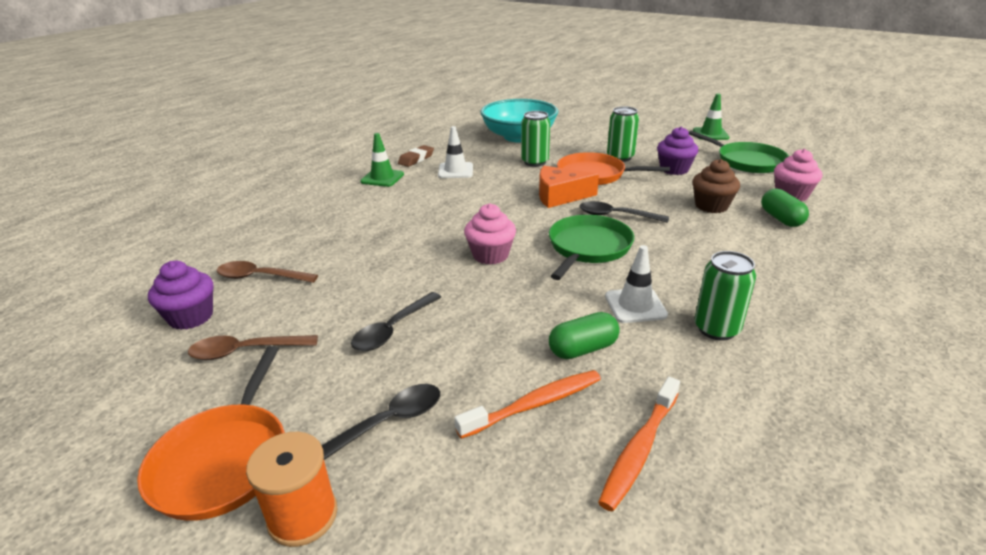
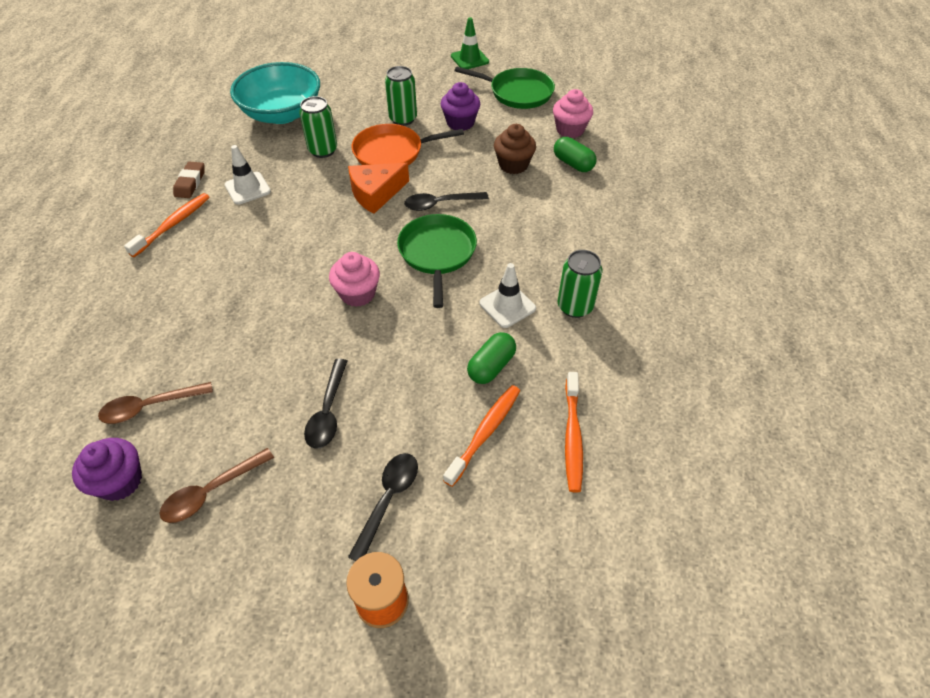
camera: 30 degrees left, 20 degrees up
(223, 460) = (284, 593): orange pan -> none
(382, 178) = (173, 225): green traffic cone -> orange toothbrush

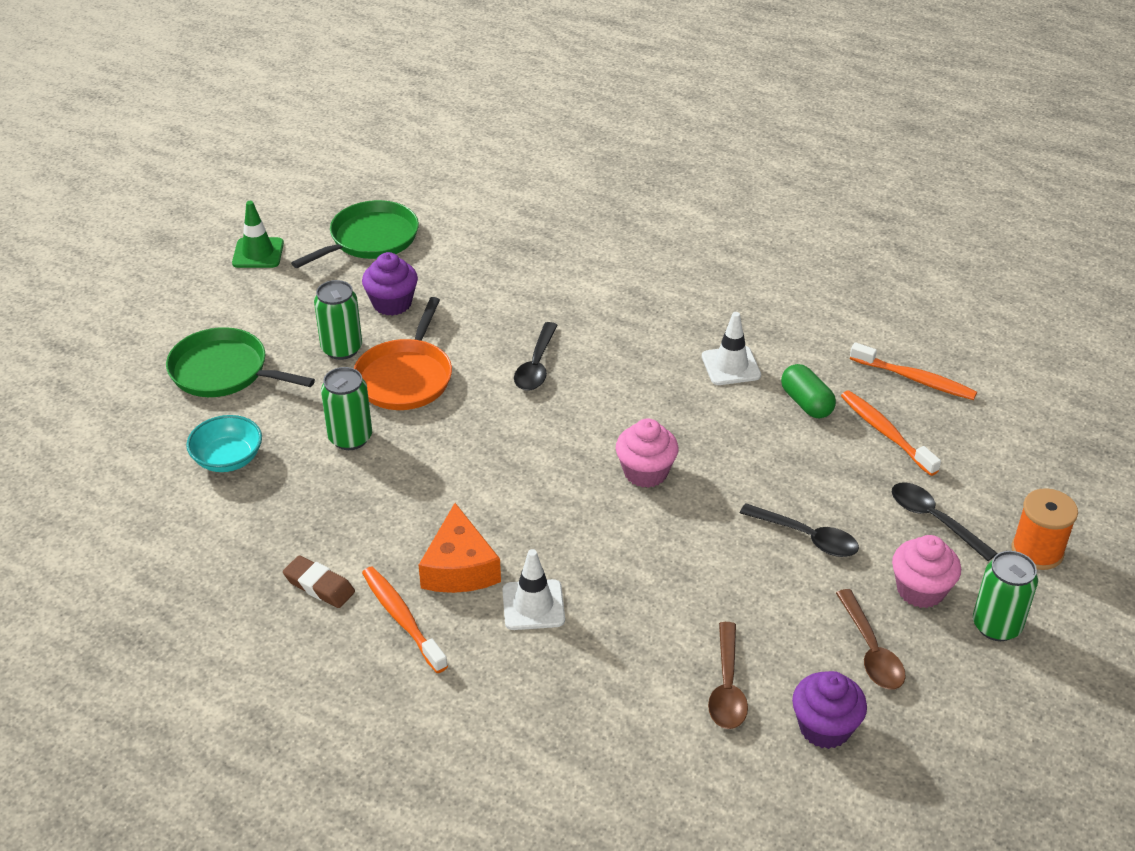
camera: 65 degrees left, 10 degrees down
(247, 188) = (378, 528): white traffic cone -> white traffic cone (533, 605)
(282, 113) = (228, 459): turquoise bowl -> turquoise bowl, size x0.54
(376, 193) = (477, 413): orange cheese -> orange cheese (459, 567)
(437, 253) = (619, 392): green pan -> green pan (223, 371)
(513, 165) = (508, 288): brown cupcake -> none
(570, 130) = (478, 226): pink cupcake -> pink cupcake (920, 590)
(573, 164) = (540, 245): green capsule -> none
(575, 306) = (758, 321): green can -> green can (996, 625)

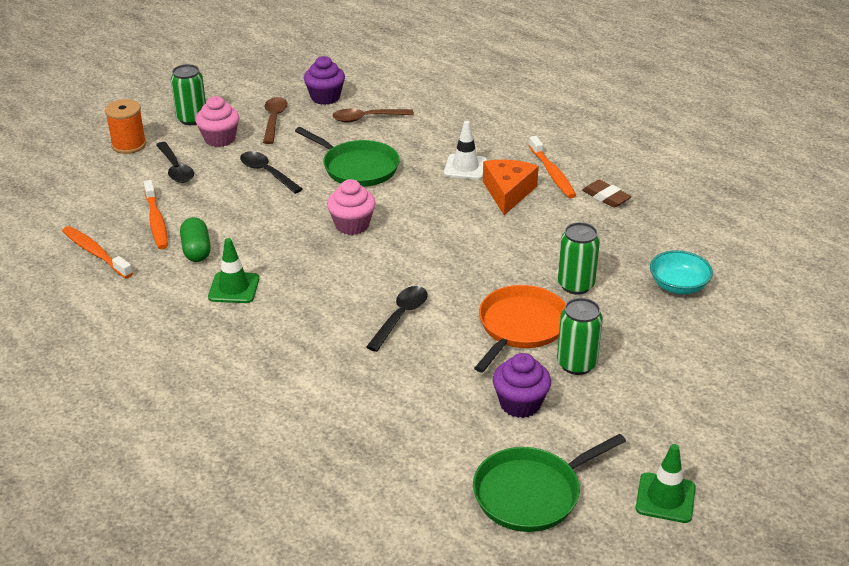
camera: 165 degrees left, 5 degrees down
(223, 371) = (690, 361): green pan -> green pan (357, 167)
(727, 686) = (367, 118): brown spoon -> brown spoon turned 120 degrees counterclockwise
(731, 366) = (234, 288): white traffic cone -> green traffic cone

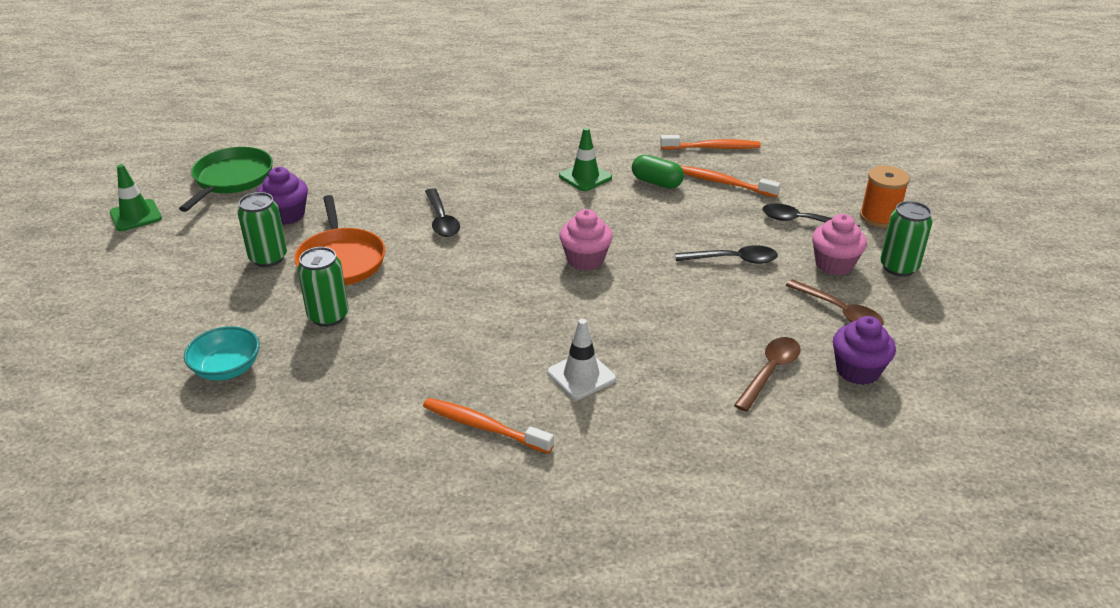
camera: 135 degrees right, 0 degrees up
(357, 167) = (674, 311): green pan -> none
(508, 192) = (500, 372): orange cheese -> none
(606, 197) = (391, 431): brown eraser -> none

